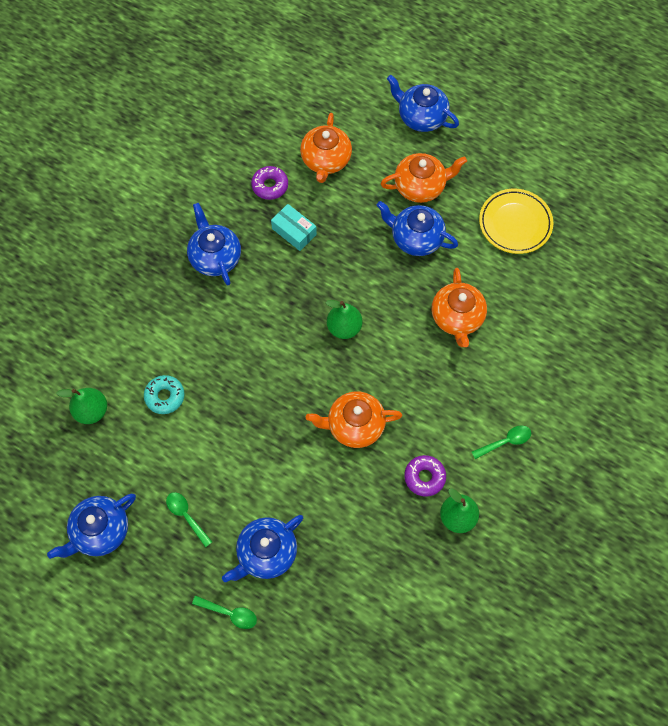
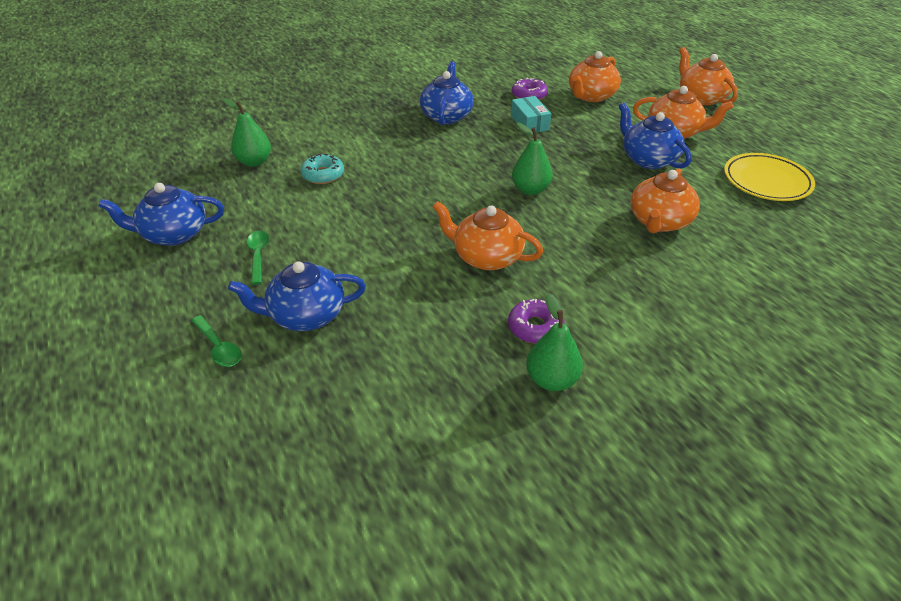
camera: 30 degrees right, 25 degrees down
(421, 117) = (701, 98): blue teapot -> orange teapot
(505, 441) = (660, 337): green spoon -> none

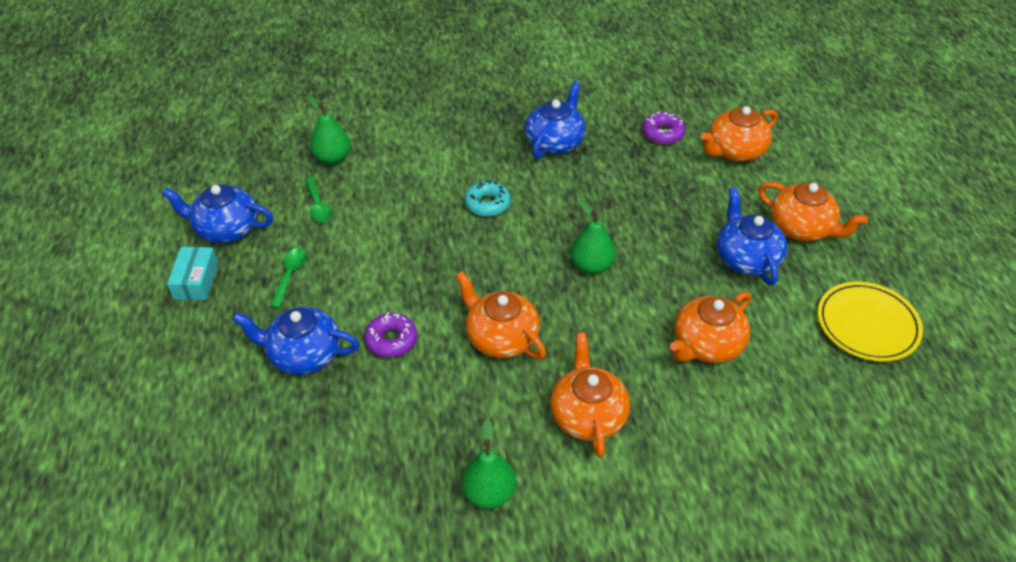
camera: 20 degrees right, 5 degrees up
(219, 347) = (217, 366): green spoon -> green spoon (318, 206)
(323, 175) = (391, 192): turquoise donut -> turquoise donut (487, 204)
(529, 123) = (641, 174): turquoise box -> turquoise box (196, 281)
(535, 327) = (504, 432): purple donut -> purple donut (391, 340)
(701, 98) = (869, 184): orange teapot -> orange teapot (588, 415)

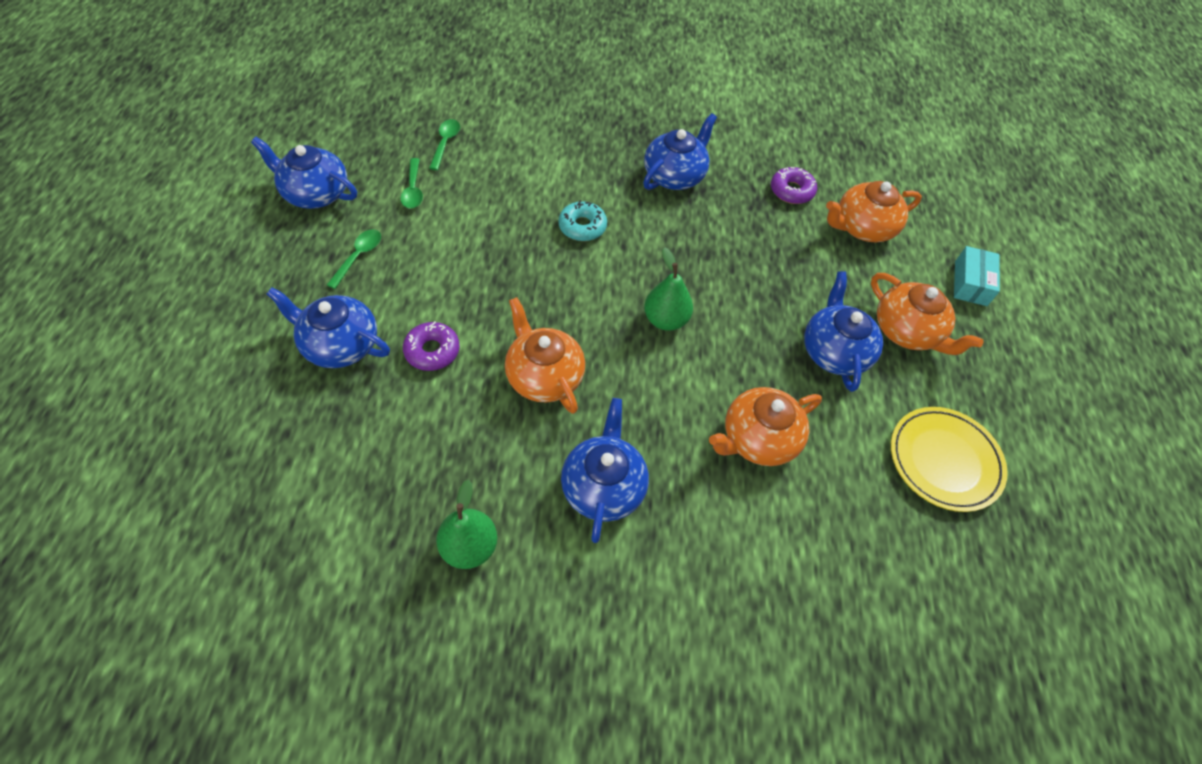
camera: 10 degrees right, 10 degrees up
(196, 281) = (266, 241): turquoise box -> turquoise box (970, 283)
(332, 158) = (445, 143): green pear -> green spoon
(588, 415) = (604, 486): orange teapot -> blue teapot

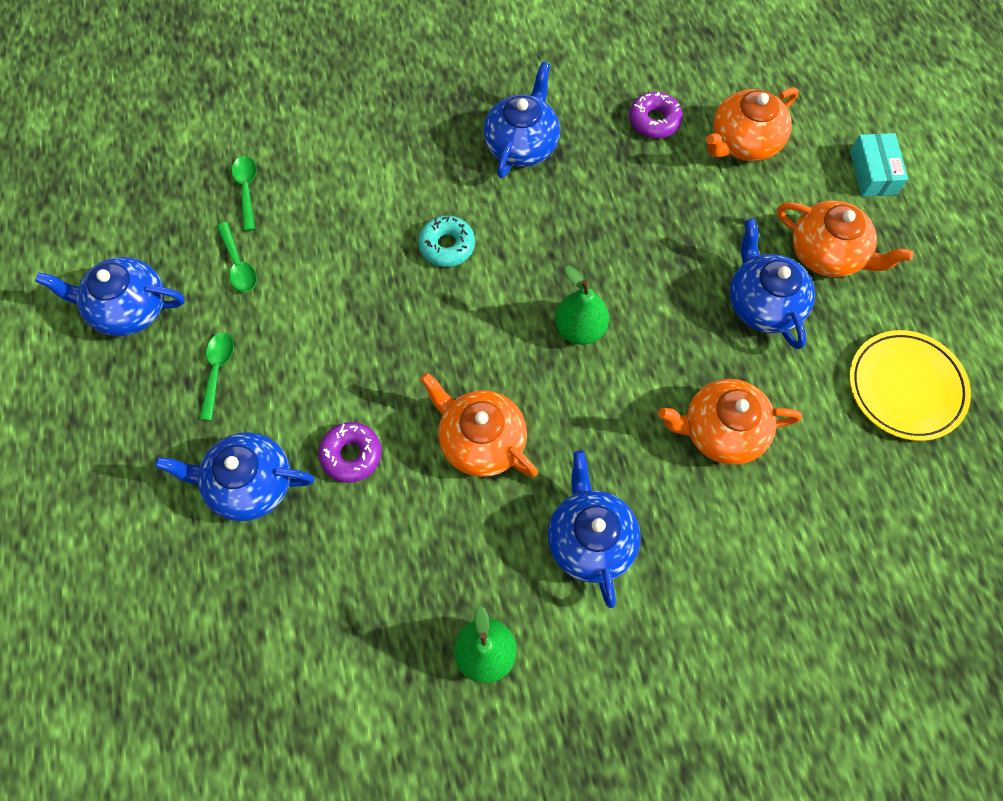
camera: 15 degrees left, 10 degrees up
(758, 439) = (721, 431): orange teapot -> orange teapot turned 45 degrees clockwise

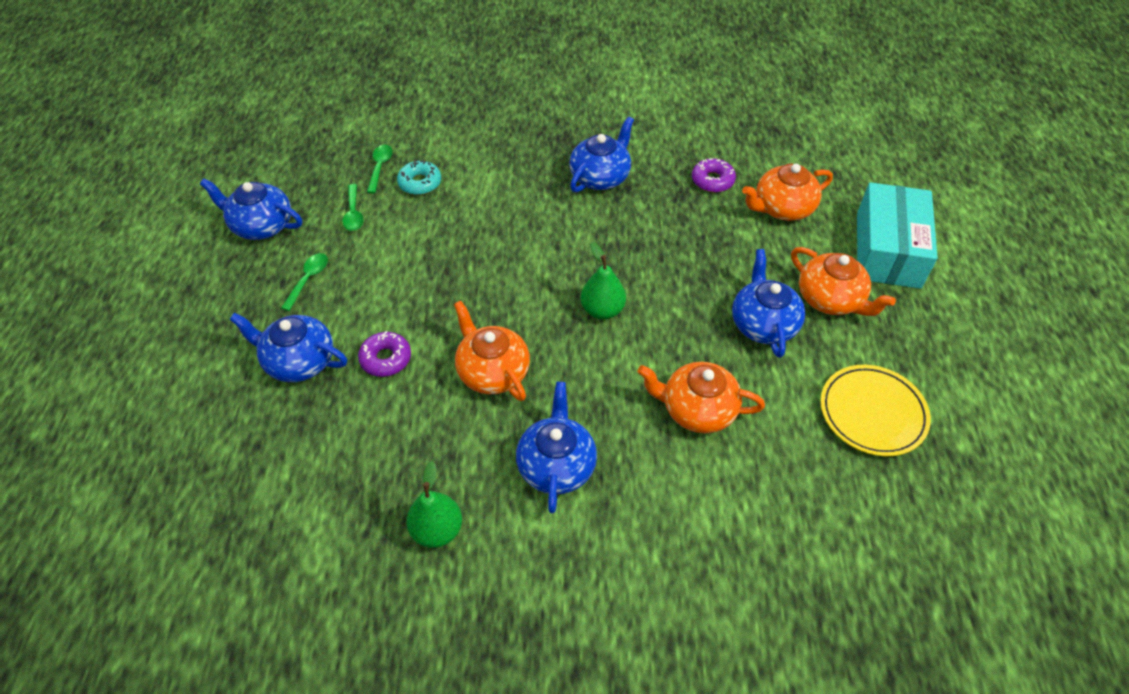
camera: 15 degrees right, 15 degrees down
(447, 246) = (516, 232): turquoise donut -> turquoise donut (420, 183)
(873, 172) = (888, 250): turquoise box -> turquoise box, size x1.96

